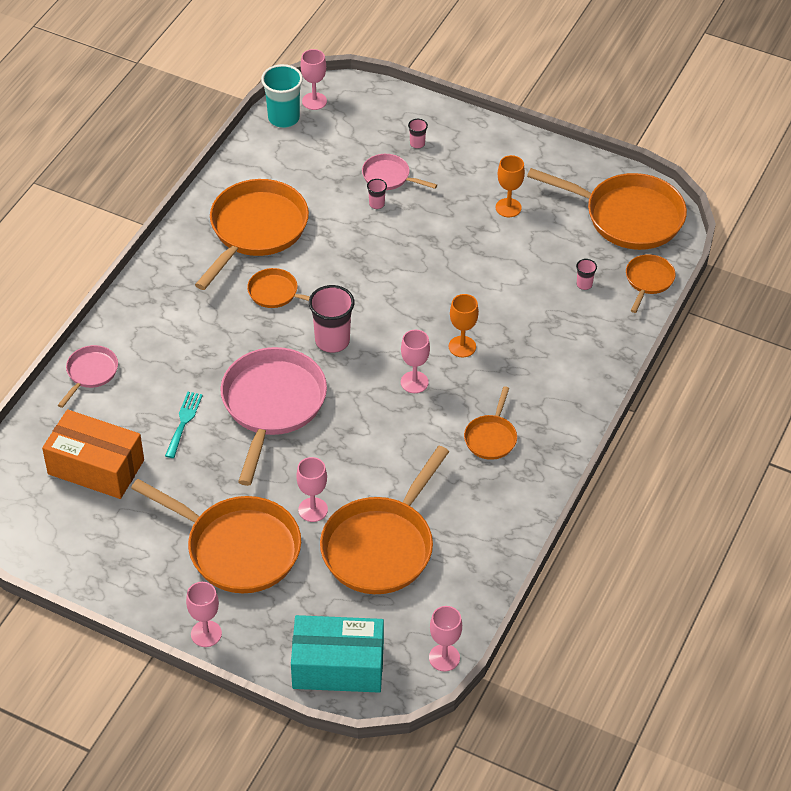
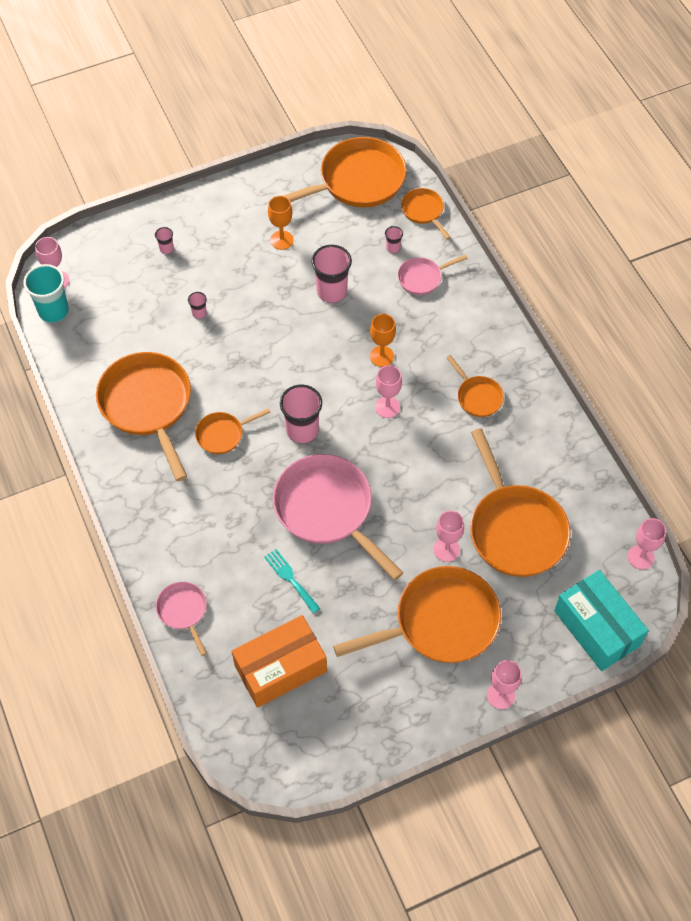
camera: 50 degrees left, 10 degrees up
(338, 666) = (596, 628): turquoise box -> turquoise box turned 75 degrees counterclockwise
(389, 177) = (180, 288): pink pan -> pink pan (422, 278)
(492, 273) = (332, 291): none -> pink cup

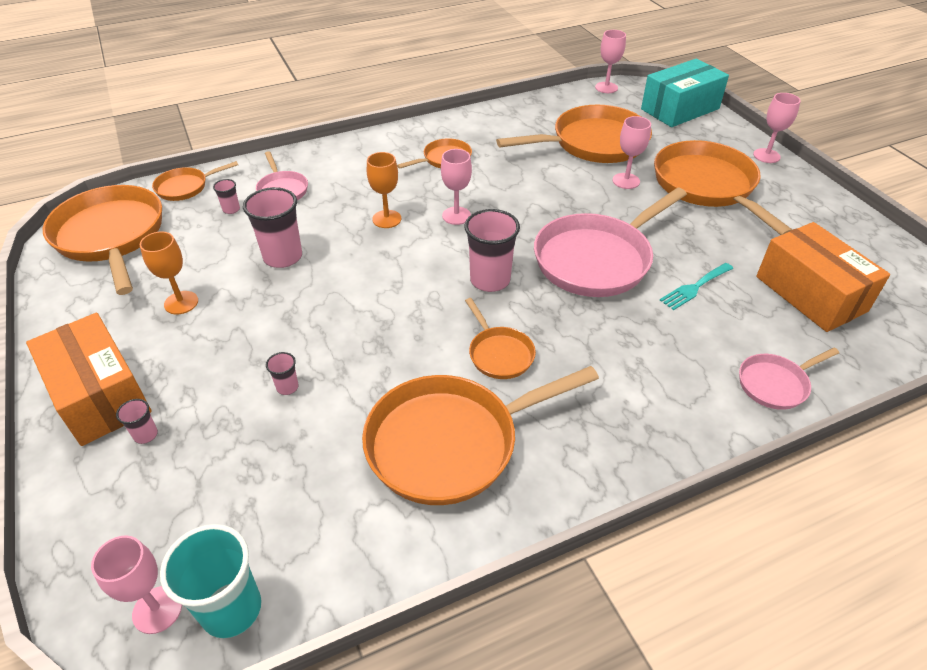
camera: 90 degrees left, 15 degrees down
(199, 219) = (100, 395): none -> orange box

